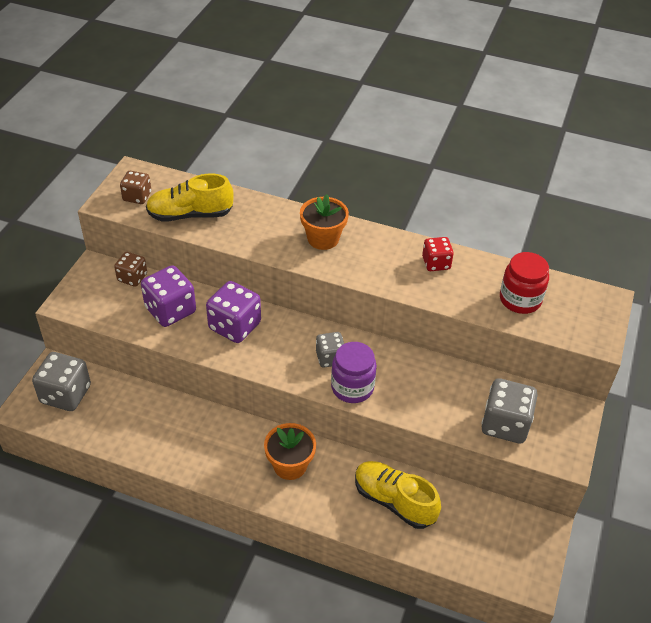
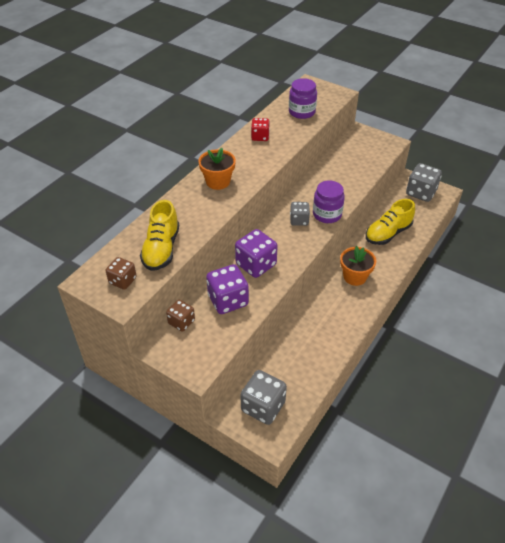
camera: 75 degrees left, 0 degrees up
(505, 424) = (366, 158): grey dice -> grey dice (421, 193)
(520, 300) = (302, 112): red jar -> purple jar

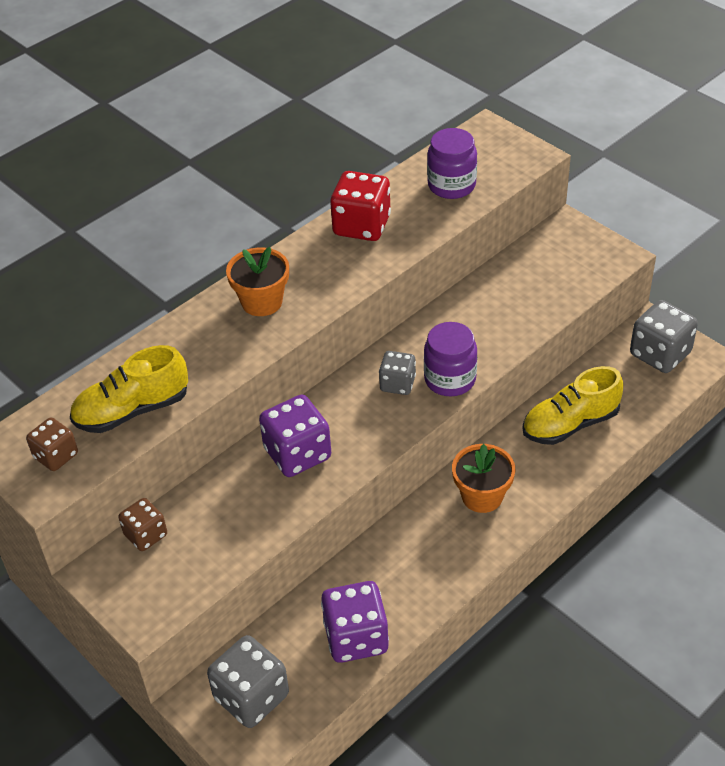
camera: 15 degrees right, 0 degrees up
(161, 249) = (132, 410): yellow shoe -> yellow shoe turned 45 degrees clockwise
(228, 300) = (231, 510): purple dice -> purple dice (356, 637)
(260, 137) = (361, 226): red dice -> red dice, size x1.64

